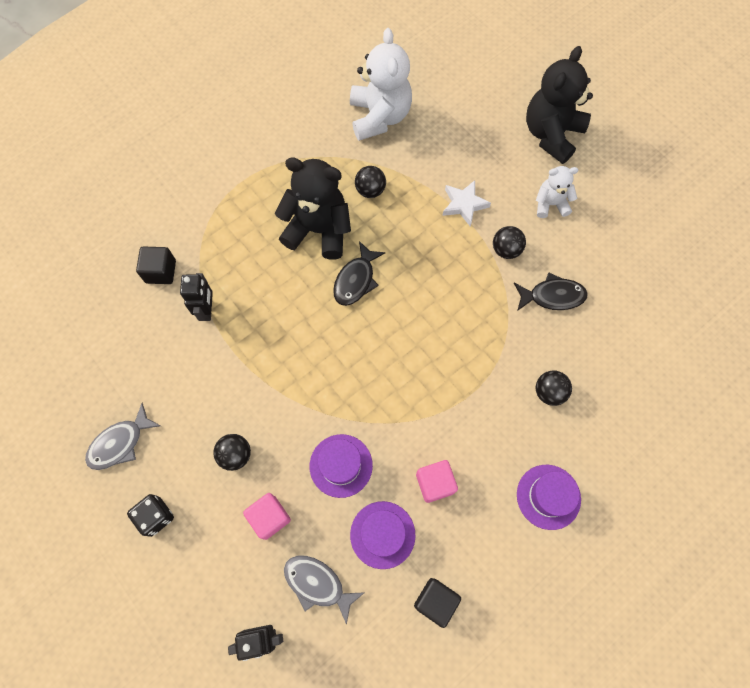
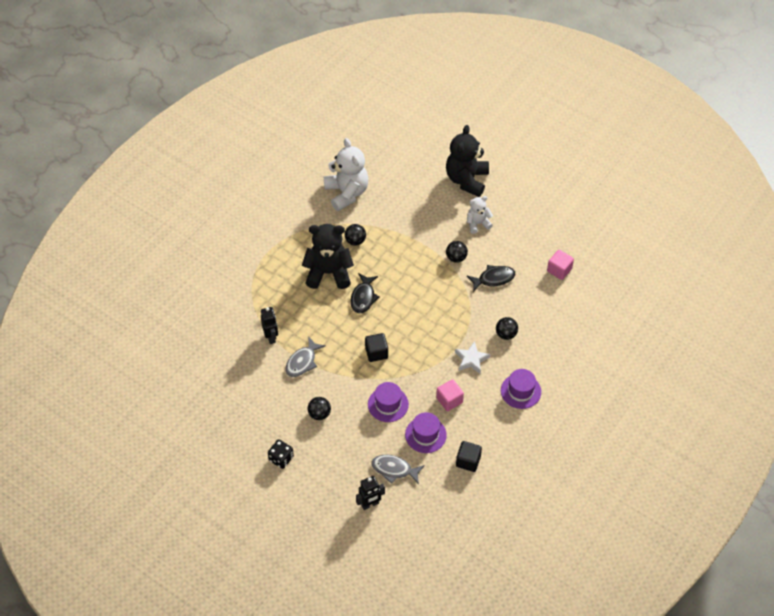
camera: 15 degrees left, 15 degrees down
(120, 443) = (242, 425): grey fish -> grey fish (302, 362)
(161, 271) = (231, 321): black cube -> black cube (376, 352)
(269, 517) = (353, 442): pink cube -> pink cube (559, 270)
(464, 204) = (420, 236): white star -> white star (471, 359)

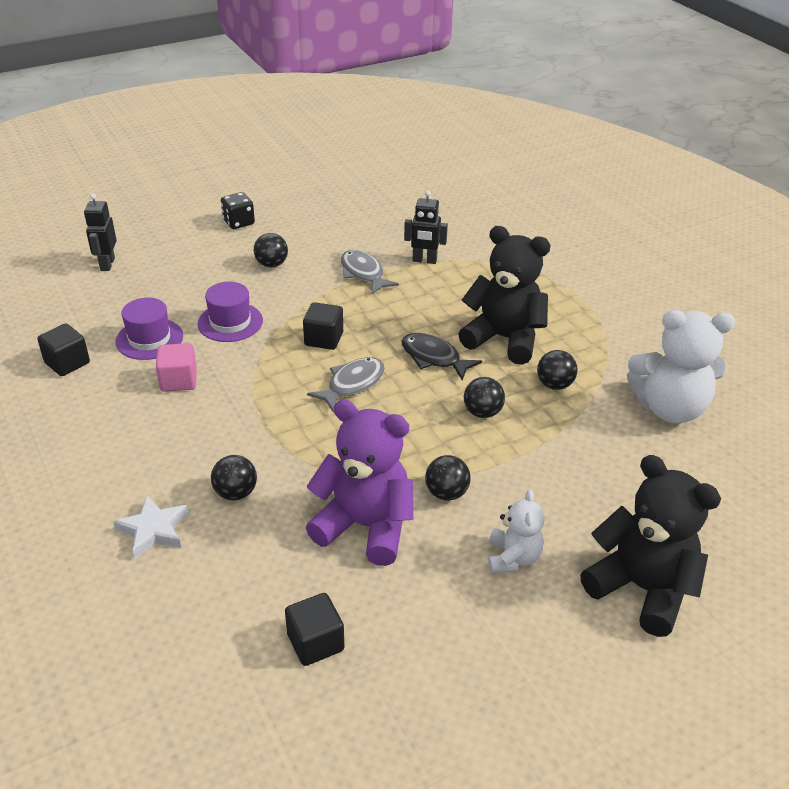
camera: 115 degrees right, 15 degrees down
(328, 273) = (504, 339): black teddy bear -> black teddy bear turned 90 degrees counterclockwise
(394, 263) = (482, 412): none -> black ball
(394, 469) = (130, 296): grey fish -> grey fish (352, 384)
(471, 359) = (225, 430): white star -> white star (154, 530)
(493, 279) = (365, 526): black fish -> purple teddy bear
(520, 391) = (115, 465): purple hat -> none
(559, 270) = (315, 642): pink cube -> black cube

